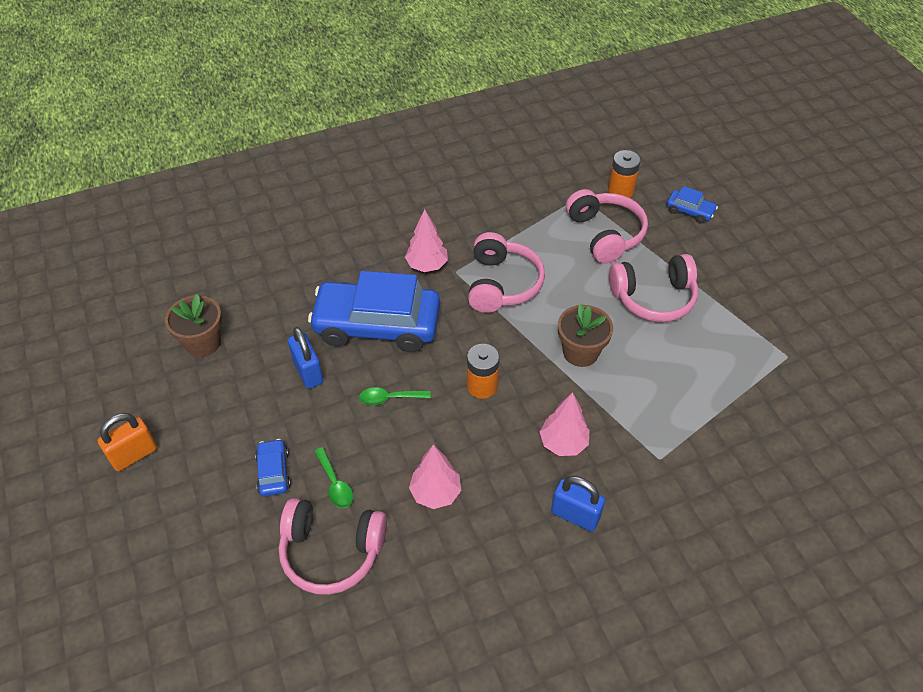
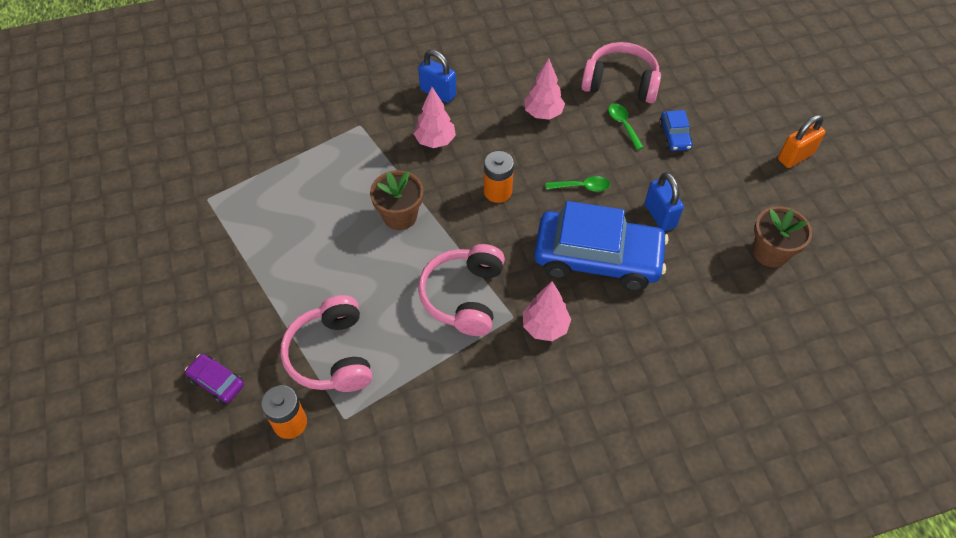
camera: 175 degrees left, 5 degrees up
(653, 298) = (308, 268): pink headphones -> none
(690, 211) = (217, 382): blue car -> purple car

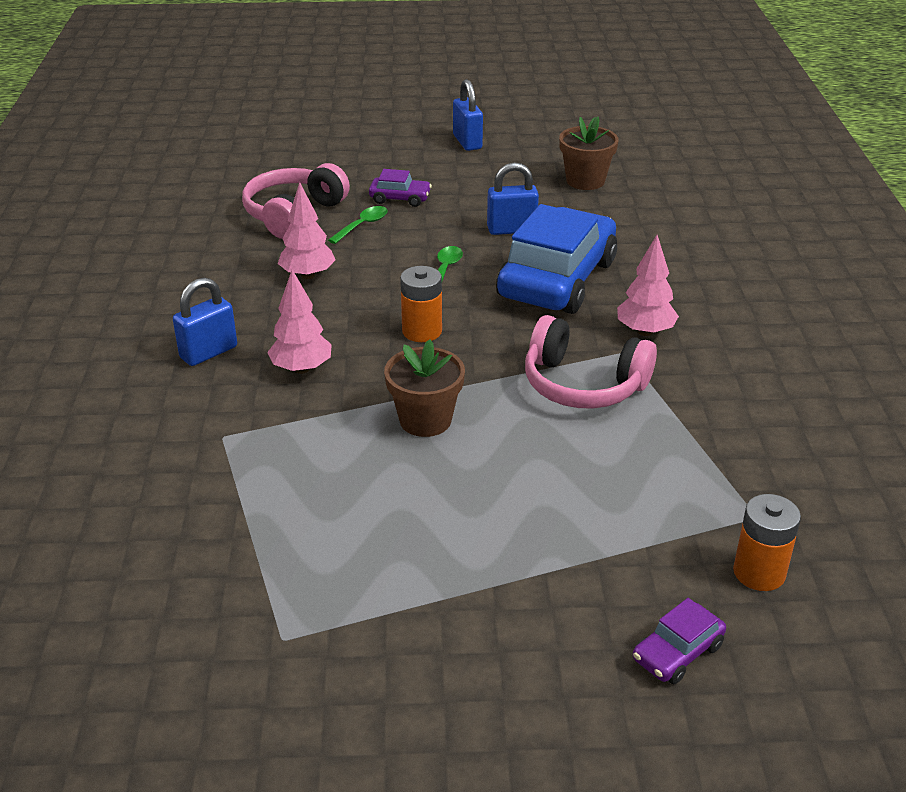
camera: 75 degrees left, 20 degrees down
(332, 355) = (650, 517): pink headphones -> none
(623, 125) = (362, 225): green spoon -> green spoon turned 135 degrees clockwise
(674, 136) = (400, 198): blue car -> purple car
(795, 156) = (467, 142): orange padlock -> blue padlock

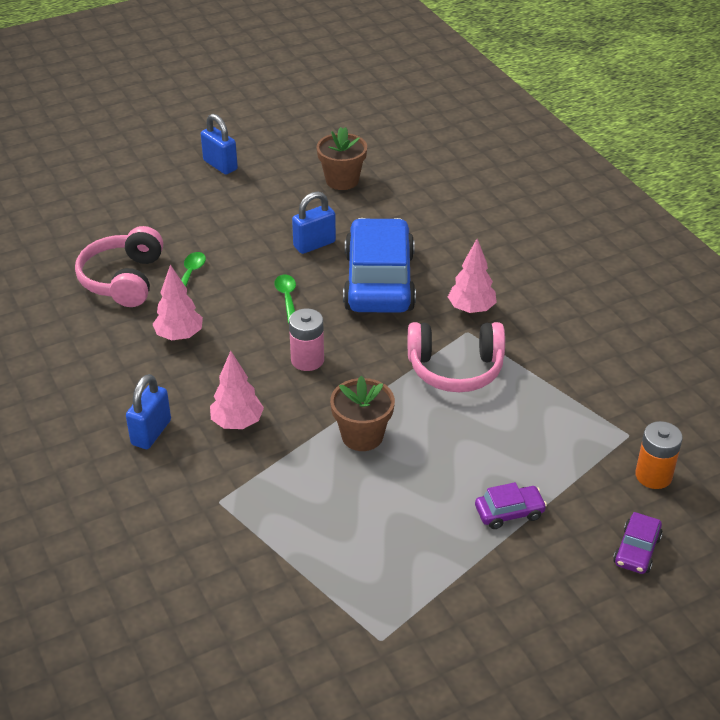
camera: 25 degrees left, 5 degrees up
(400, 198) = (203, 238): purple car -> purple car (509, 512)
(422, 331) = (307, 360): orange battery -> pink battery

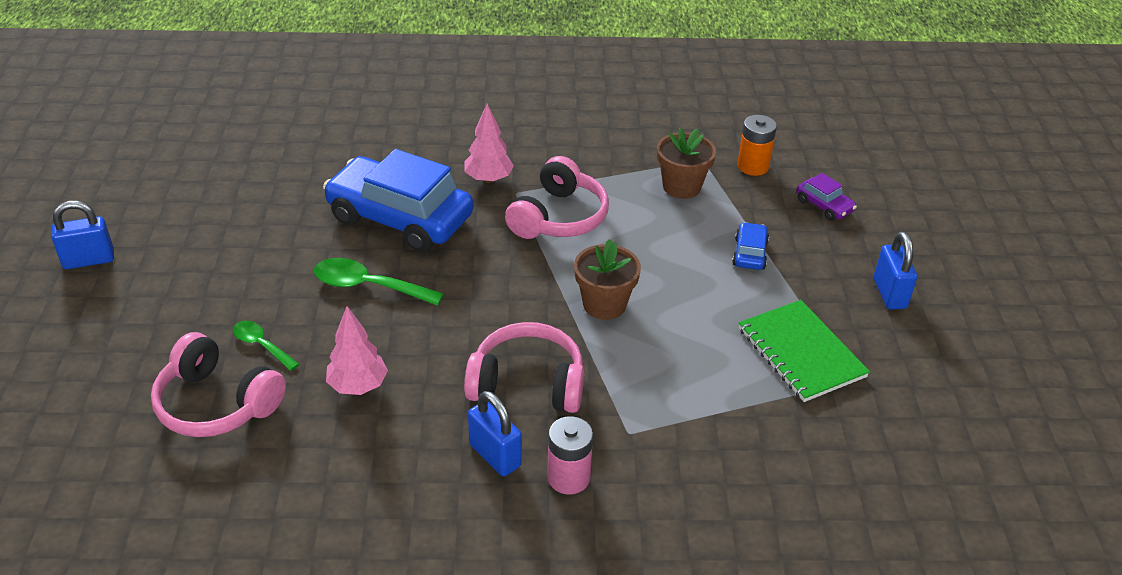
camera: 65 degrees left, 0 degrees up
(237, 423) = (527, 383): pink tree -> pink headphones
(287, 298) = (368, 286): green spoon -> green spoon, size x1.63
(307, 360) = (474, 304): pink battery -> pink battery (568, 477)
(314, 244) = (302, 239): blue padlock -> blue padlock (889, 294)
(342, 180) = (218, 185): brown flower pot -> brown flower pot (681, 186)
(392, 590) = (801, 352): none -> green notebook
(509, 512) = (749, 253): purple car -> blue car

